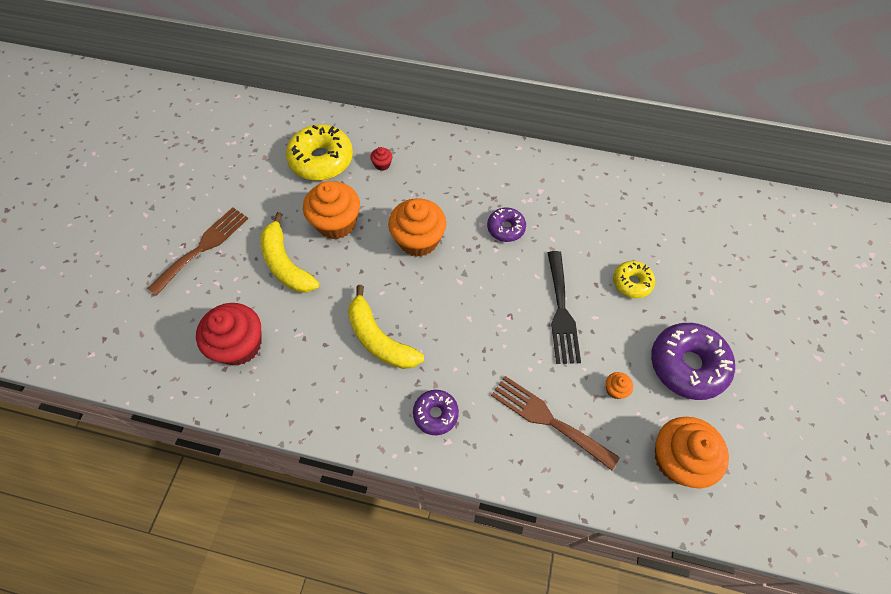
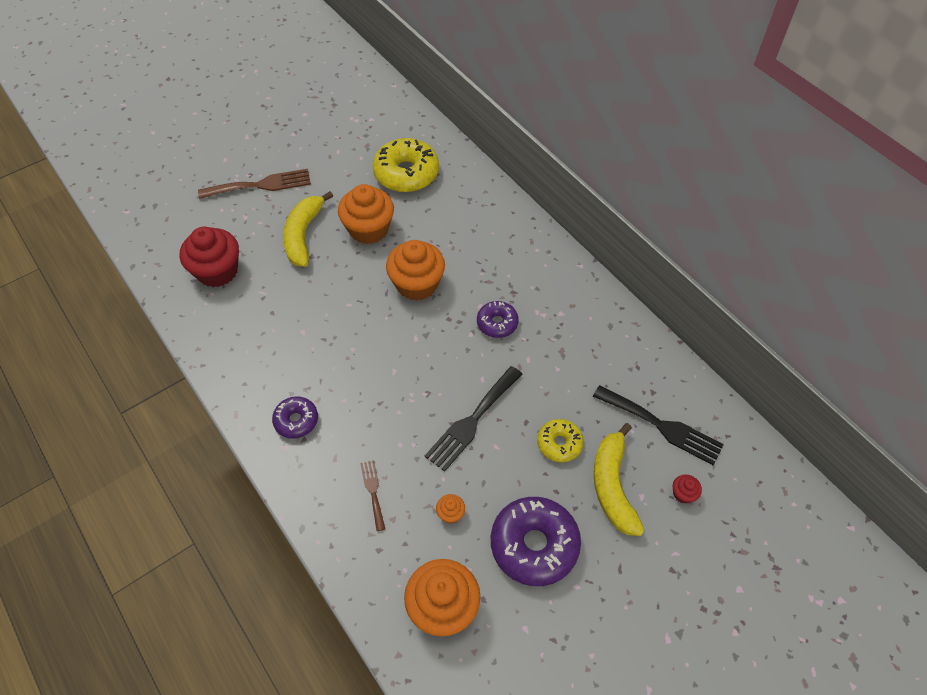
camera: 40 degrees right, 5 degrees down
(379, 339) = (312, 336): yellow banana -> yellow banana (612, 486)
(382, 164) = (449, 206): red cupcake -> red cupcake (683, 494)
(548, 419) = (373, 491): brown fork -> brown fork, size x0.53
(678, 222) = (662, 426): none -> black fork

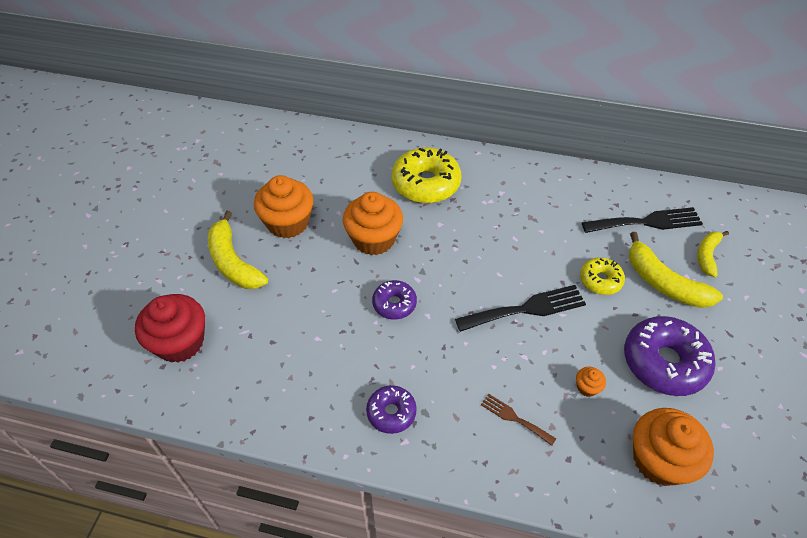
camera: 40 degrees left, 5 degrees down
(261, 185) = (147, 246): brown fork -> none
(406, 173) = (274, 164): yellow donut -> yellow donut (426, 184)
(472, 421) = (526, 309): black fork -> black fork turned 105 degrees counterclockwise
(497, 323) = (465, 228): purple donut -> purple donut (394, 304)
(683, 494) = (707, 255): red cupcake -> yellow banana

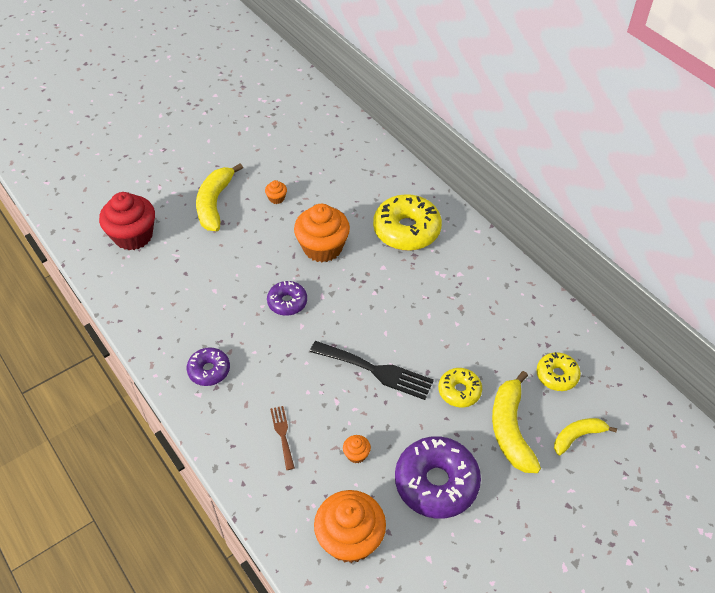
camera: 40 degrees right, 0 degrees up
(288, 223) = (276, 198): orange cupcake -> orange cupcake, size x0.42
(647, 222) = (557, 375): black fork -> yellow donut

